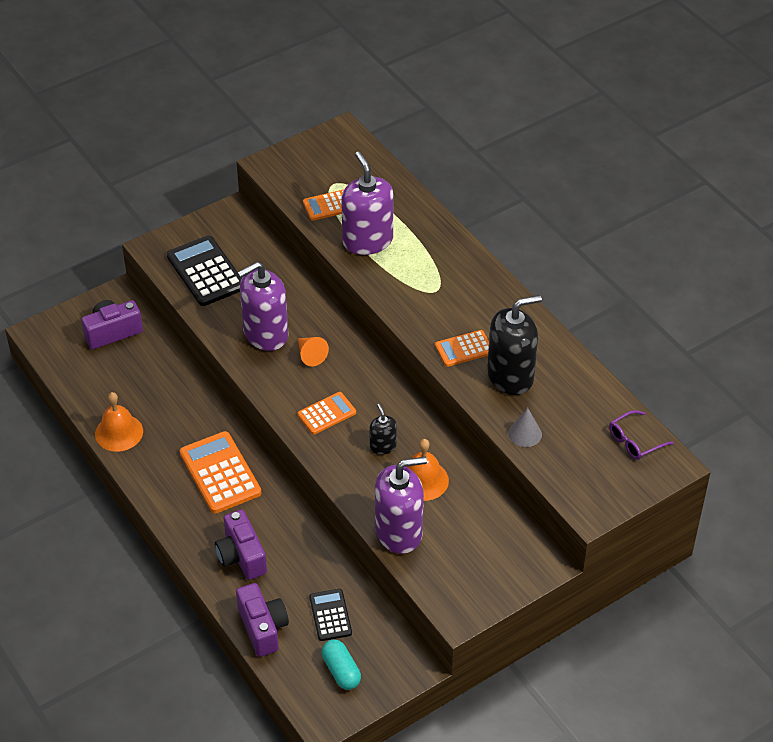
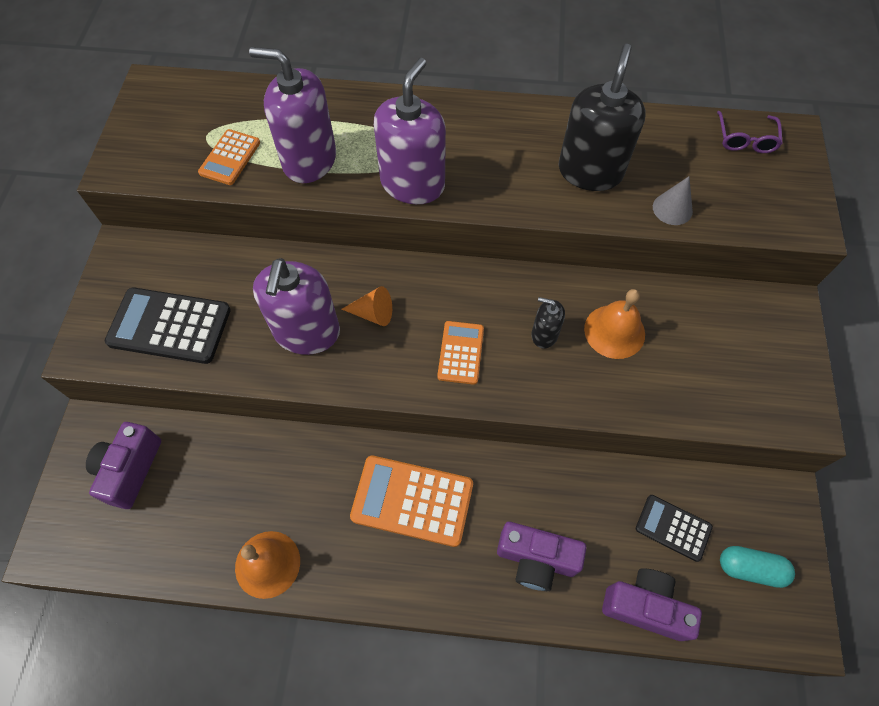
camera: 50 degrees left, 15 degrees up
(399, 532) = (664, 397): purple soap dispenser -> purple soap dispenser (412, 184)
(464, 349) = (523, 182): orange calculator -> none

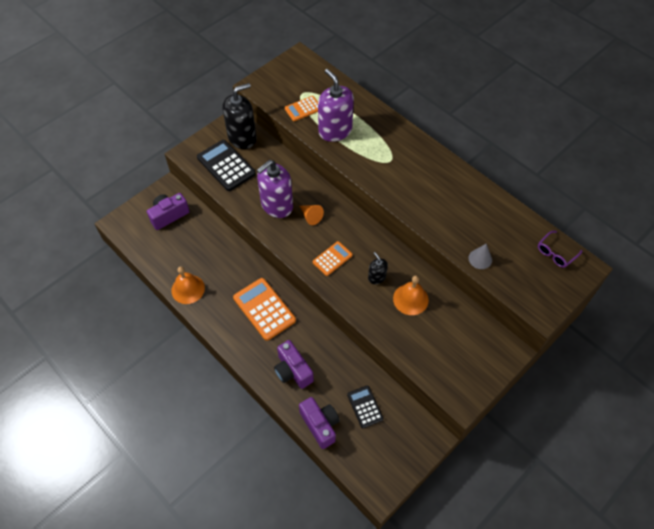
camera: 40 degrees right, 5 degrees down
(412, 184) = (369, 169): purple soap dispenser -> none
(590, 171) = (458, 216): black soap dispenser -> black soap dispenser (242, 138)
(750, 568) = (383, 450): turquoise capsule -> none

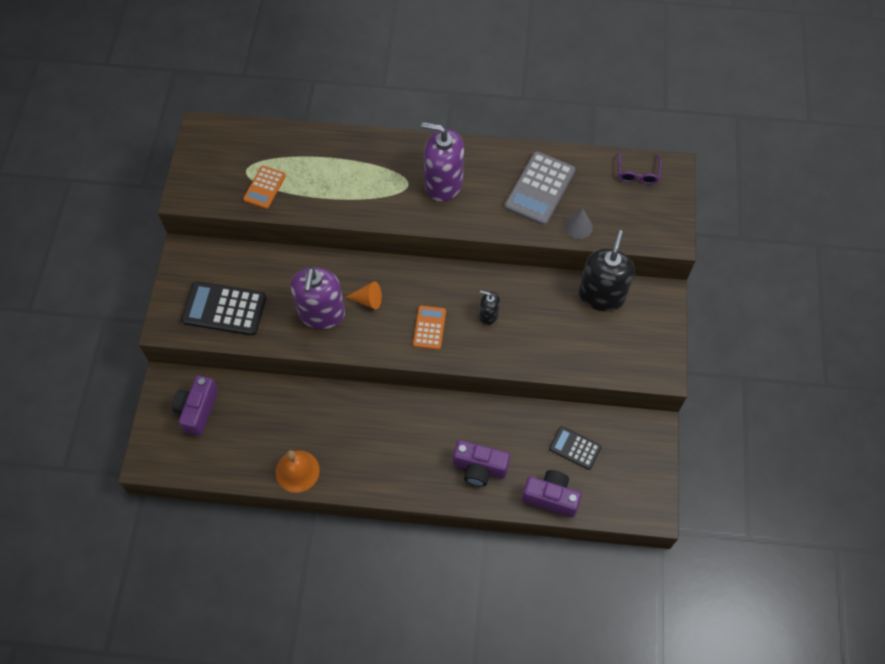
camera: 40 degrees left, 5 degrees up
(242, 138) = (211, 265): black soap dispenser -> black soap dispenser (601, 295)
(264, 309) = (395, 430): orange calculator -> none
(335, 130) = (322, 189): purple soap dispenser -> purple soap dispenser (443, 183)
(410, 299) = (538, 313): orange bell -> none
(475, 218) = (539, 189): none -> grey calculator

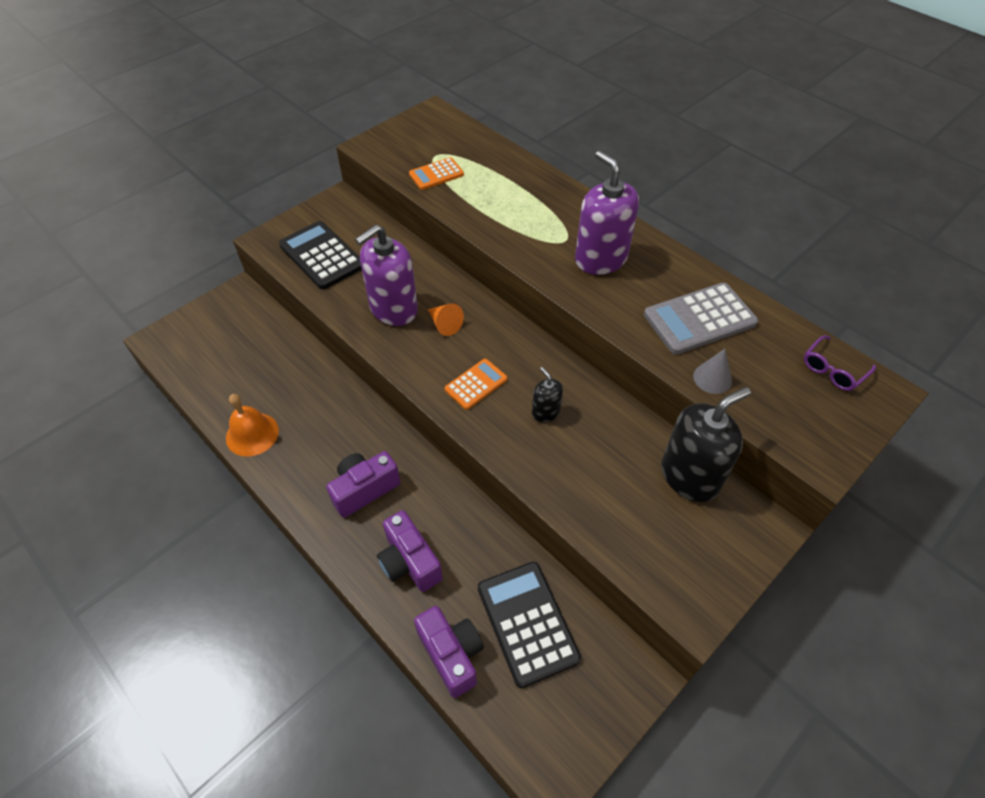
camera: 40 degrees right, 10 degrees down
(198, 410) = (235, 329): purple camera -> purple camera (364, 489)
(575, 448) = (527, 622): black calculator -> black calculator, size x1.70

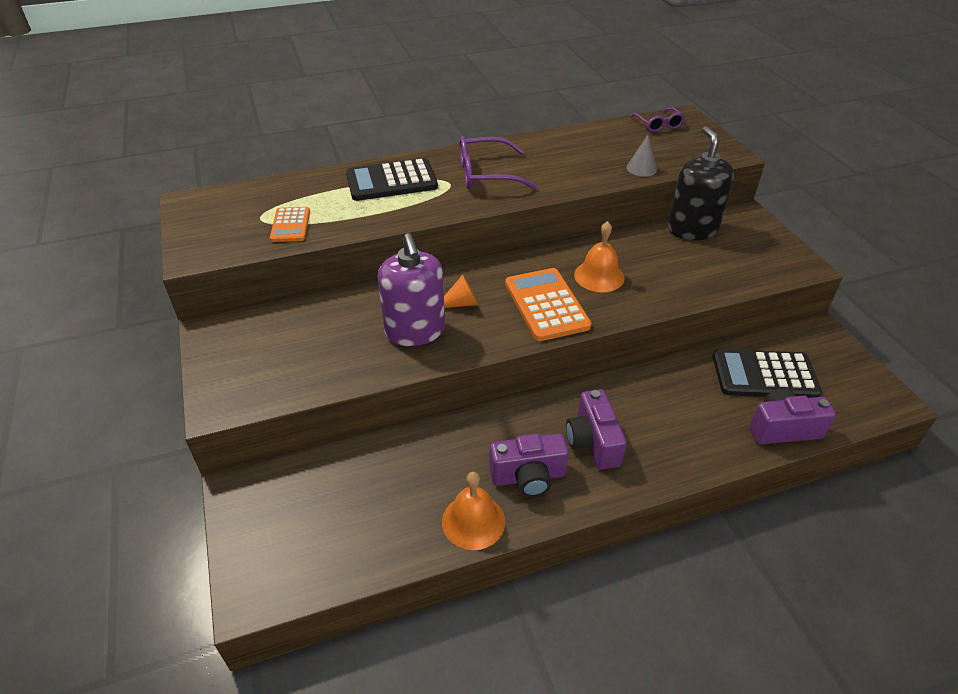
camera: 65 degrees left, 10 degrees down
(322, 256) = (290, 364): black calculator -> black calculator (391, 181)
(409, 562) = (685, 431): purple camera -> purple camera (528, 477)
(476, 384) = (546, 305): orange calculator -> orange calculator, size x1.70
(545, 412) = (599, 276): black soap dispenser -> orange bell
(600, 259) = (486, 174): purple soap dispenser -> purple glasses
(699, 319) = (582, 155): grey calculator -> none

